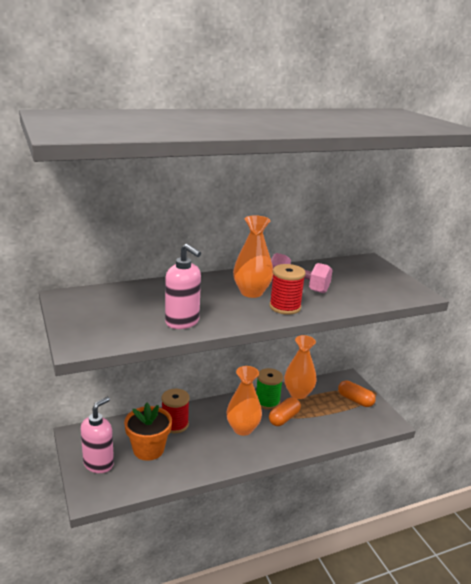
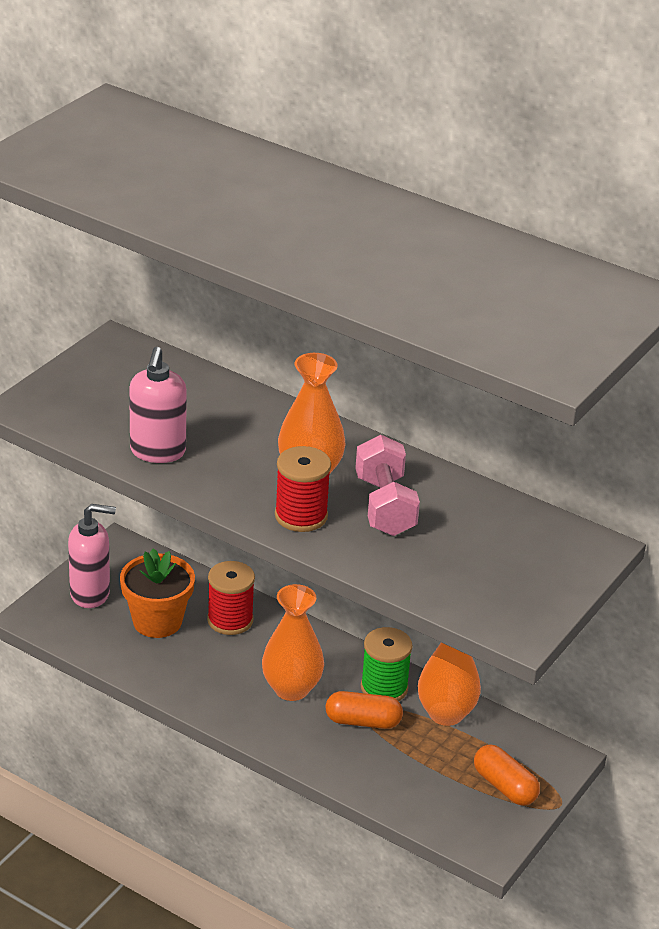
camera: 55 degrees right, 10 degrees up
(355, 400) = (504, 786): orange capsule -> orange capsule turned 45 degrees counterclockwise

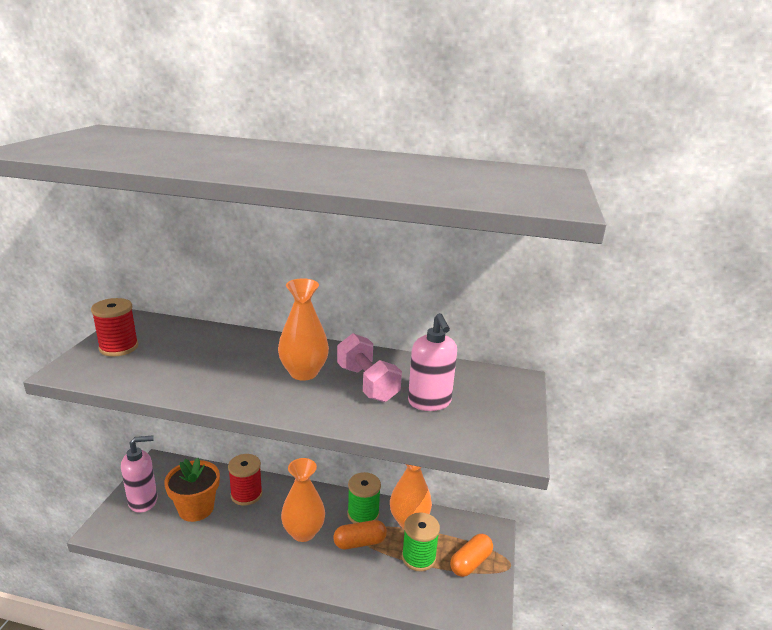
camera: 20 degrees left, 10 degrees down
(157, 452) = (183, 381): pink soap dispenser -> pink soap dispenser (429, 402)
(301, 516) = (311, 403): red spool -> red spool (119, 347)
(435, 761) = (418, 557): none -> green spool
(504, 786) = (470, 562): orange capsule -> orange capsule turned 75 degrees counterclockwise

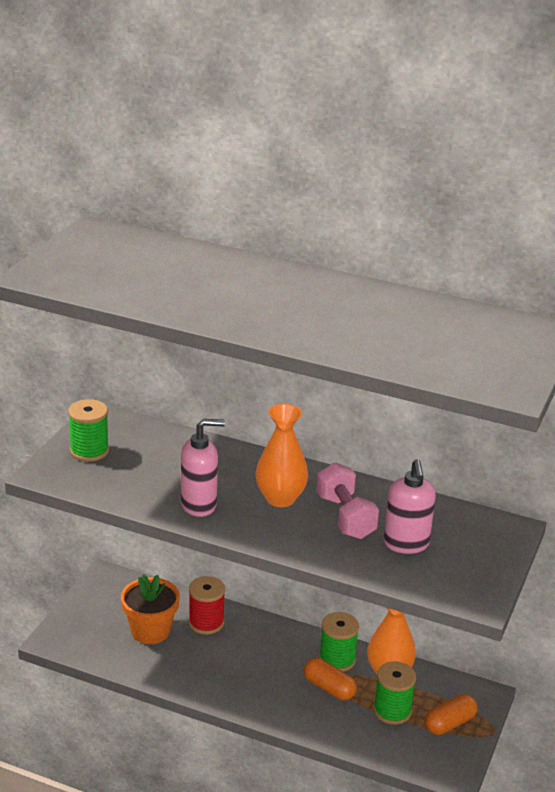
camera: 10 degrees right, 5 degrees up
(119, 347) = (89, 451): red spool -> green spool
(143, 501) = (93, 616): pink soap dispenser -> pink soap dispenser (199, 505)
(303, 532) = (267, 670): orange vase -> none
(360, 542) = (329, 688): orange capsule -> orange capsule turned 45 degrees clockwise

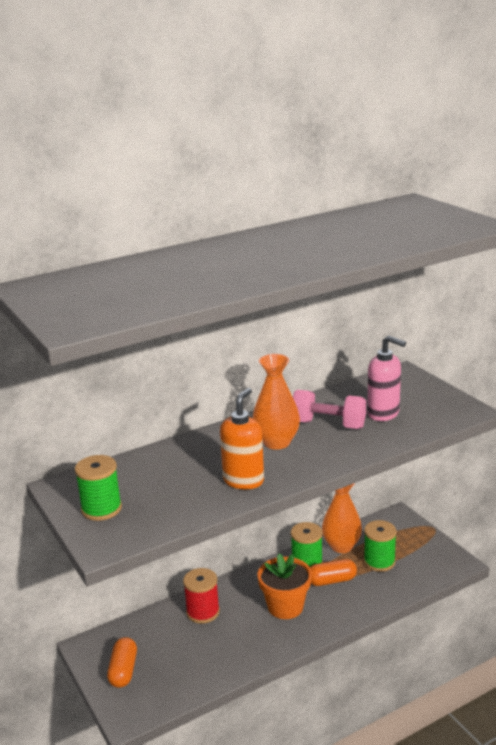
camera: 50 degrees left, 5 degrees down
(150, 631) = (180, 648): orange flower pot -> orange flower pot (285, 607)
(199, 505) = (243, 480): pink soap dispenser -> orange soap dispenser
(449, 723) = (411, 542): orange capsule -> orange capsule (123, 671)

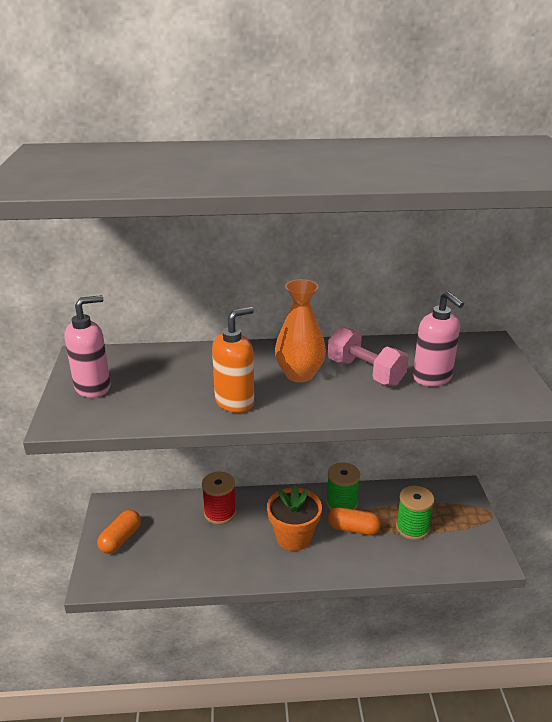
camera: 25 degrees right, 5 degrees up
(101, 509) = (93, 387): green spool -> pink soap dispenser
(341, 546) = (386, 498): orange vase -> none

